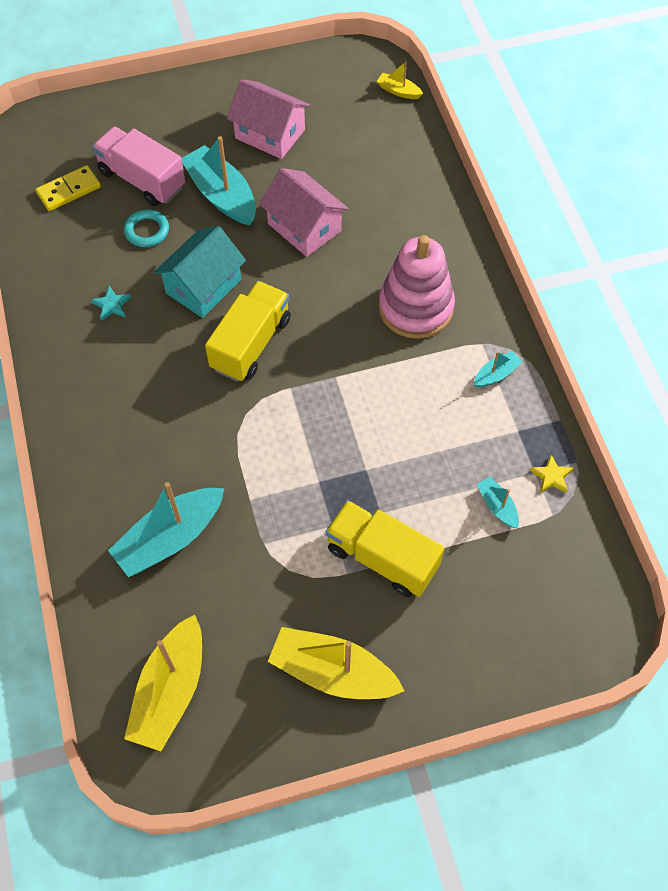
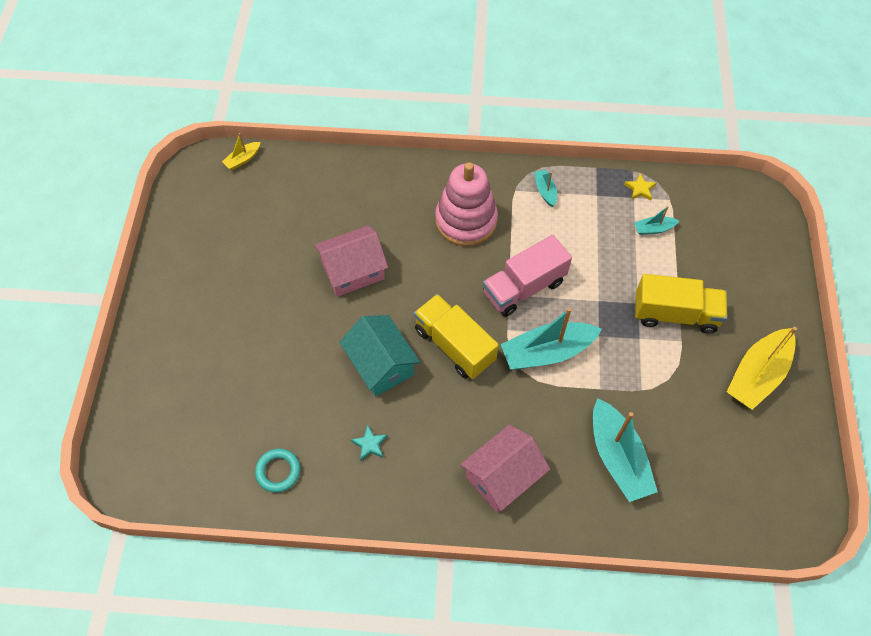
camera: 70 degrees left, 0 degrees up
(69, 190) = (218, 449): yellow domino -> none
(142, 180) = (238, 382): pink truck -> pink truck (524, 287)
(147, 231) = (299, 394): turquoise ring -> turquoise ring (278, 471)
(170, 690) = (748, 492): yellow boat -> none
(222, 195) = (288, 323): turquoise boat -> turquoise boat (547, 352)
(270, 134) = (239, 266): pink house -> pink house (502, 476)
(382, 558) = (675, 314): yellow truck -> yellow truck turned 135 degrees counterclockwise

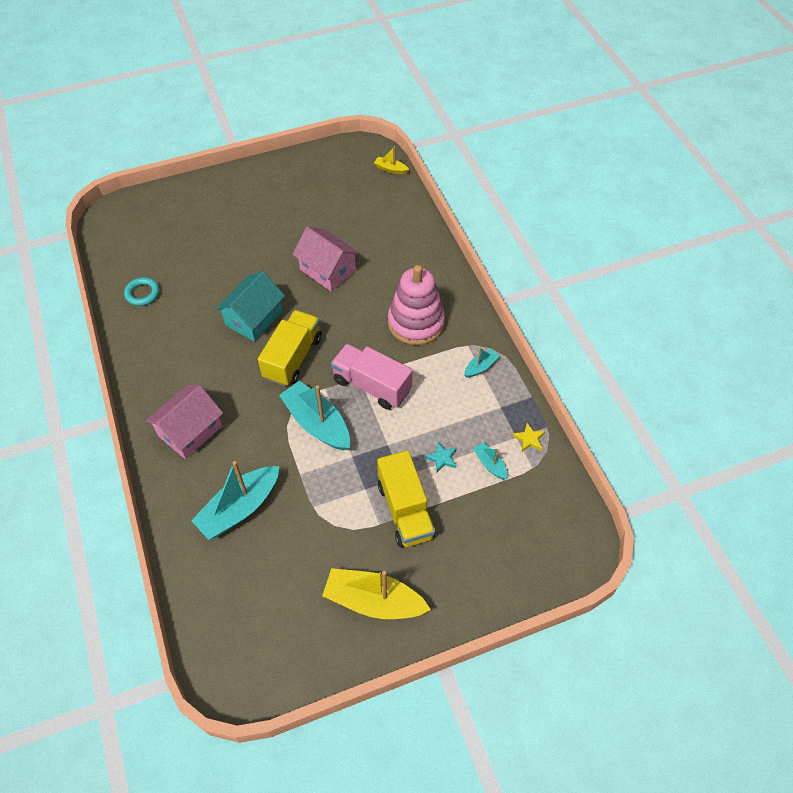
camera: 65 degrees right, 5 degrees down
(370, 444) = (184, 337): turquoise star -> turquoise star (442, 458)
(502, 476) = (190, 431): pink house -> pink house turned 75 degrees counterclockwise

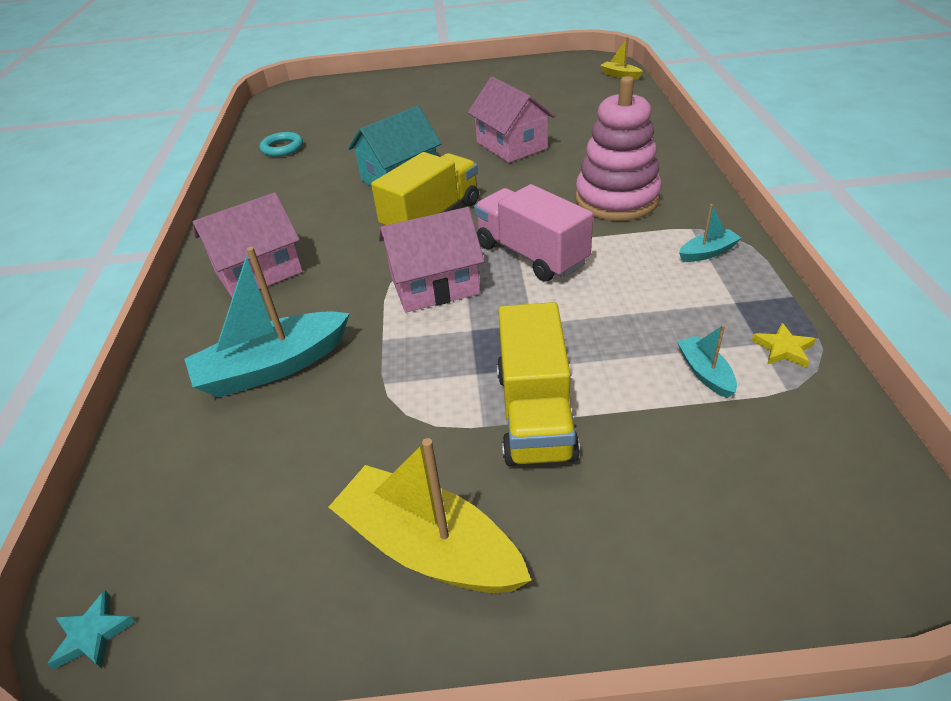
camera: 20 degrees right, 15 degrees down
(317, 423) = (434, 285): turquoise boat -> pink house
(442, 458) = (619, 352): turquoise star -> turquoise star (92, 634)

